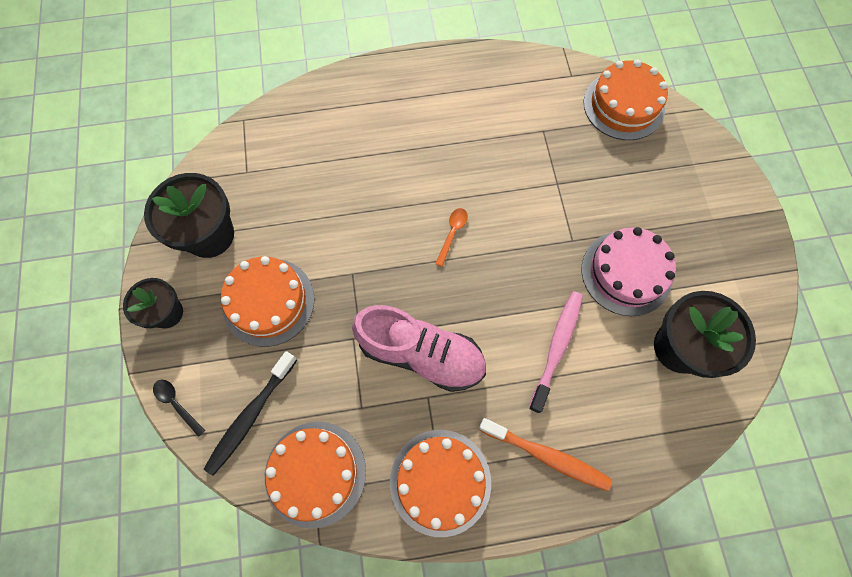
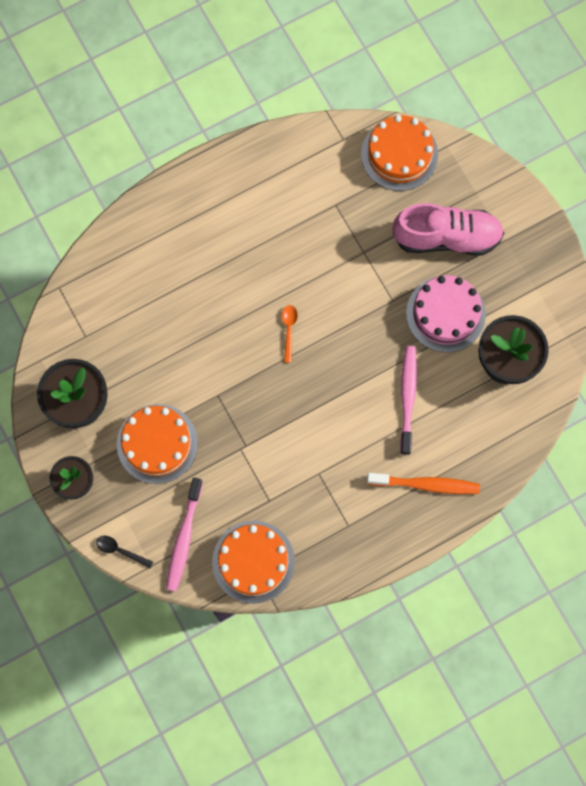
camera: 20 degrees left, 5 degrees up
(250, 416) = (184, 538): black toothbrush -> pink toothbrush
(421, 354) = (300, 441): pink shoe -> pink shoe (446, 237)
(440, 481) = (351, 533): orange cake -> none

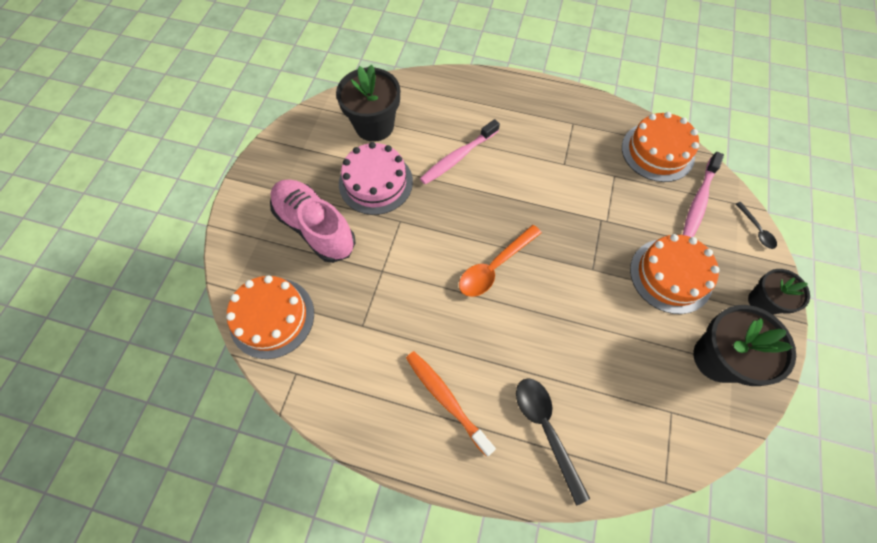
camera: 135 degrees left, 10 degrees down
(155, 252) = (546, 429): none -> black spoon
(184, 538) = (698, 201): pink toothbrush -> pink toothbrush turned 150 degrees clockwise
(289, 330) = (494, 266): orange spoon -> orange spoon, size x1.81
(426, 484) = (500, 106): orange toothbrush -> orange toothbrush (446, 399)

